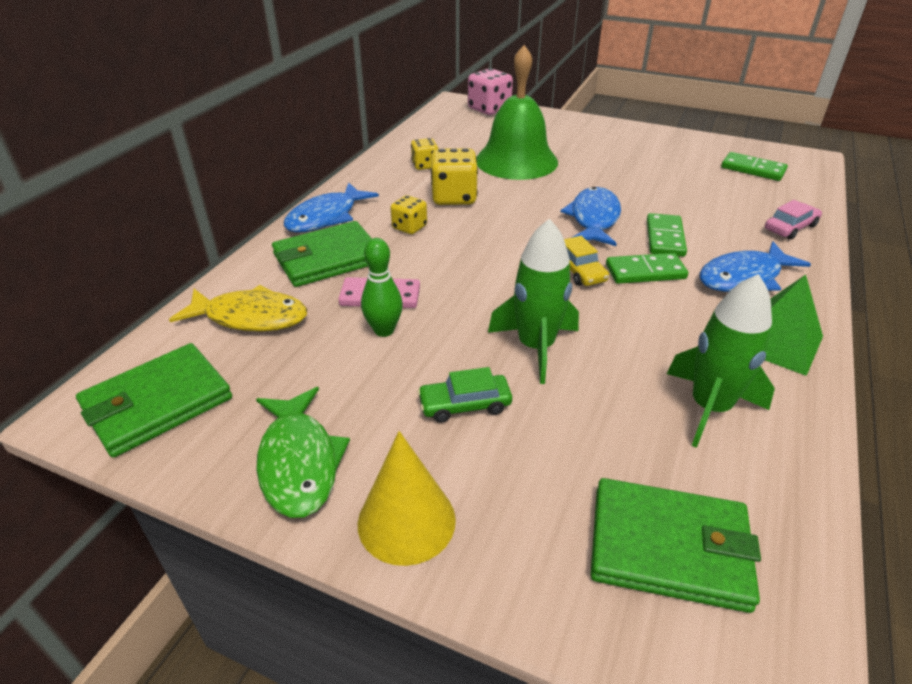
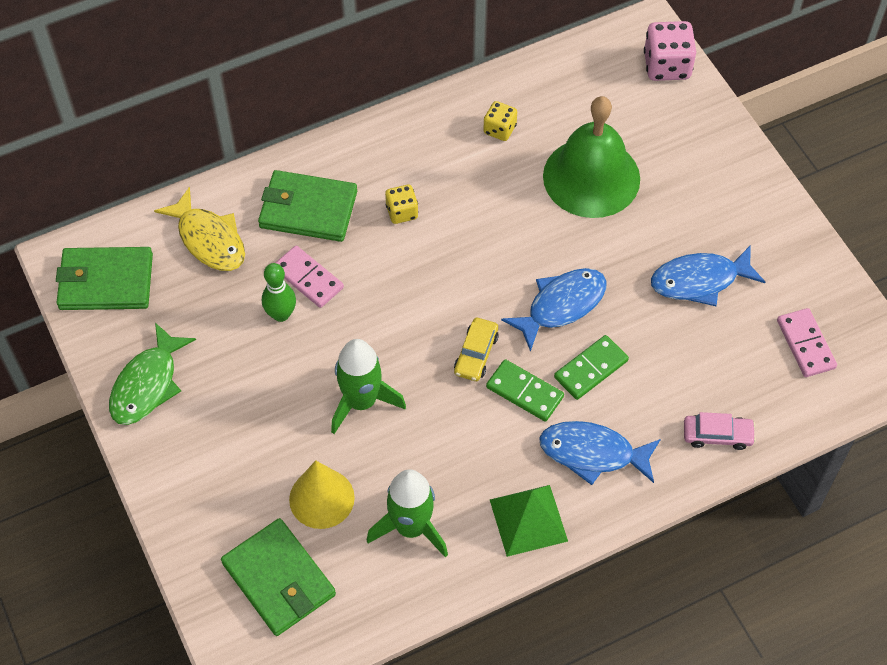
camera: 40 degrees right, 20 degrees up
(326, 217) = (350, 154): blue fish -> blue fish (700, 280)
(406, 521) = (169, 463): yellow cone -> yellow cone (321, 498)
(454, 197) = (477, 195): yellow dice -> none
(465, 405) = (270, 413): green car -> none
(753, 169) = (805, 344): green domino -> pink domino

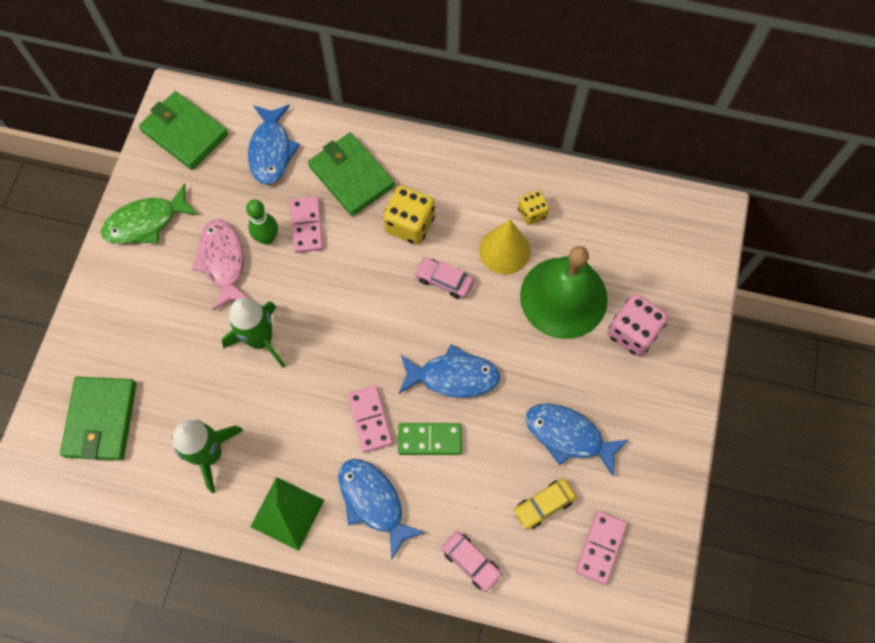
camera: 40 degrees right, 10 degrees up
(209, 239) = (271, 150): yellow fish -> blue fish
(259, 364) = (223, 262): none -> pink fish
(321, 498) = (175, 386): yellow cone -> yellow cone (504, 250)
(402, 212) = (409, 224): yellow dice -> yellow dice, size x1.68
(476, 354) = (364, 365): yellow car -> yellow car (544, 505)
(477, 236) = (444, 280): none -> pink car
(524, 392) = (370, 419): green domino -> pink domino
(667, 66) = (699, 253): pink dice -> pink dice (632, 333)

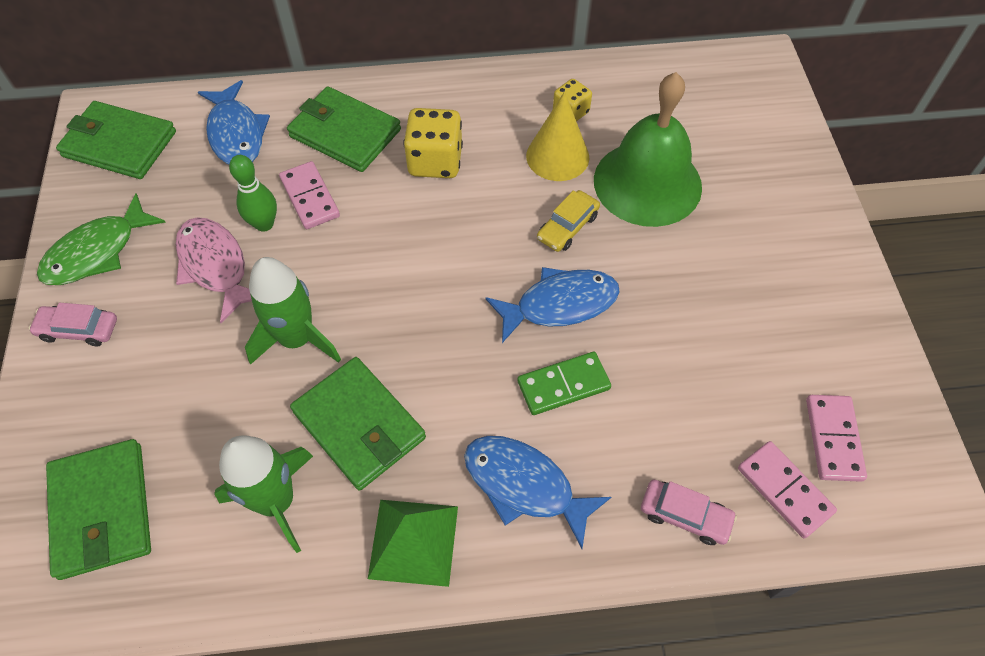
camera: 20 degrees left, 10 degrees down
(281, 419) = (359, 425): none -> green wallet
(370, 419) = (477, 387): pink domino -> pink domino (784, 490)
(444, 280) = (501, 206): pink car -> pink car (79, 329)
(544, 505) = (740, 413): yellow car -> yellow car (567, 227)
(568, 436) = (728, 325): blue fish -> none
(632, 333) = (742, 195): pink dice -> none

